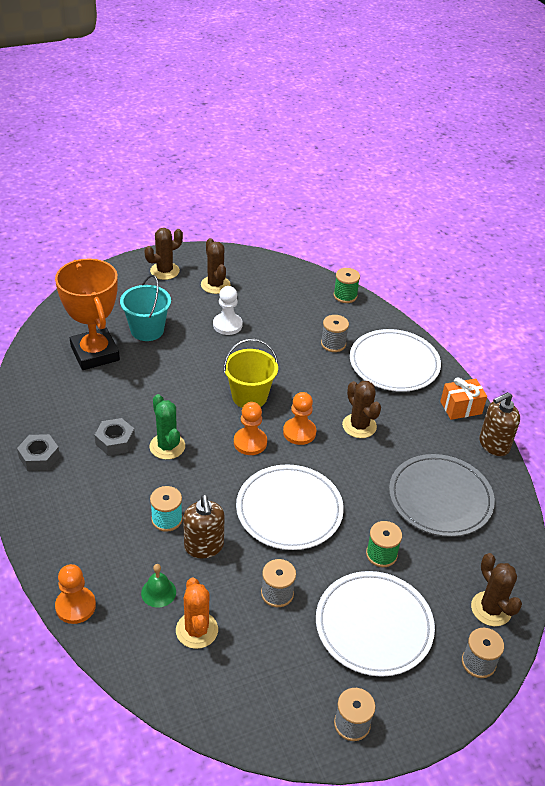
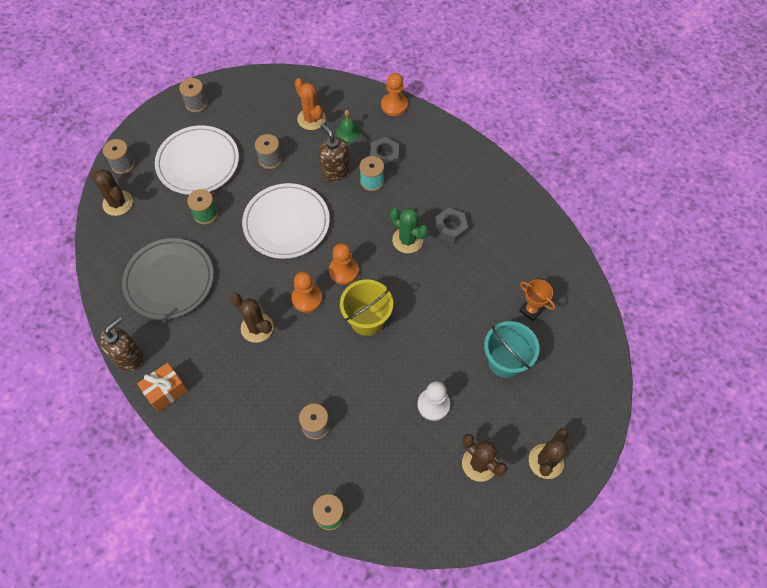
camera: 160 degrees right, 20 degrees up
(39, 457) = (496, 192): grey nut -> grey nut (384, 157)
(95, 353) = (531, 310): orange trophy -> orange trophy, size x0.45
(394, 363) = (245, 424): white plate -> none

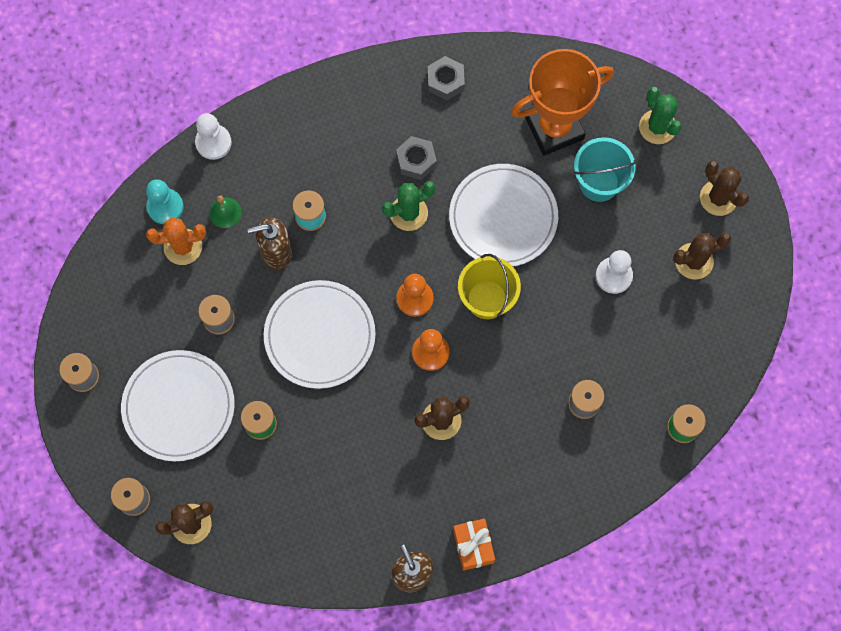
camera: 65 degrees left, 10 degrees up
(169, 280) = (333, 497): grey plate -> none
(334, 98) = (165, 207): none -> turquoise pawn
(384, 157) = (283, 187): grey nut -> grey nut (445, 81)
(394, 105) = (213, 142): orange pawn -> white pawn
(438, 304) = (503, 217): none -> white plate
(531, 310) = (554, 128): orange trophy -> orange trophy, size x2.20
(579, 386) = (657, 127): none -> green cactus

